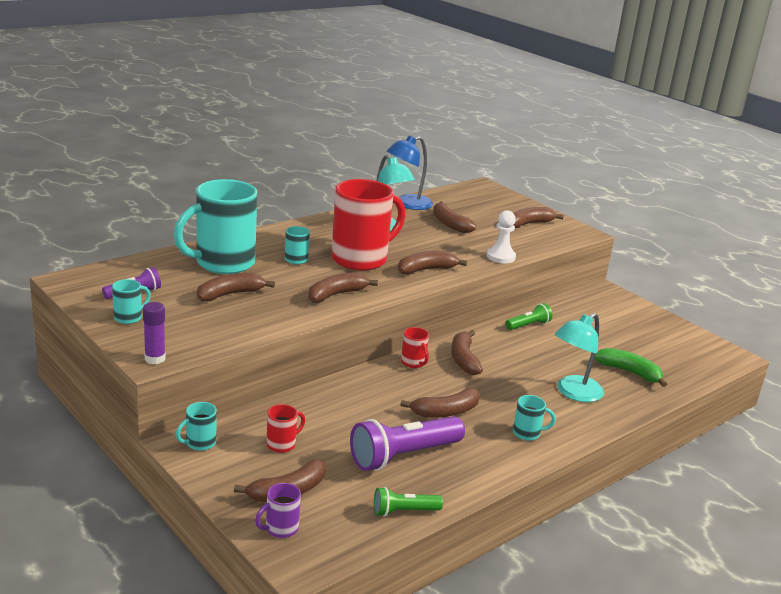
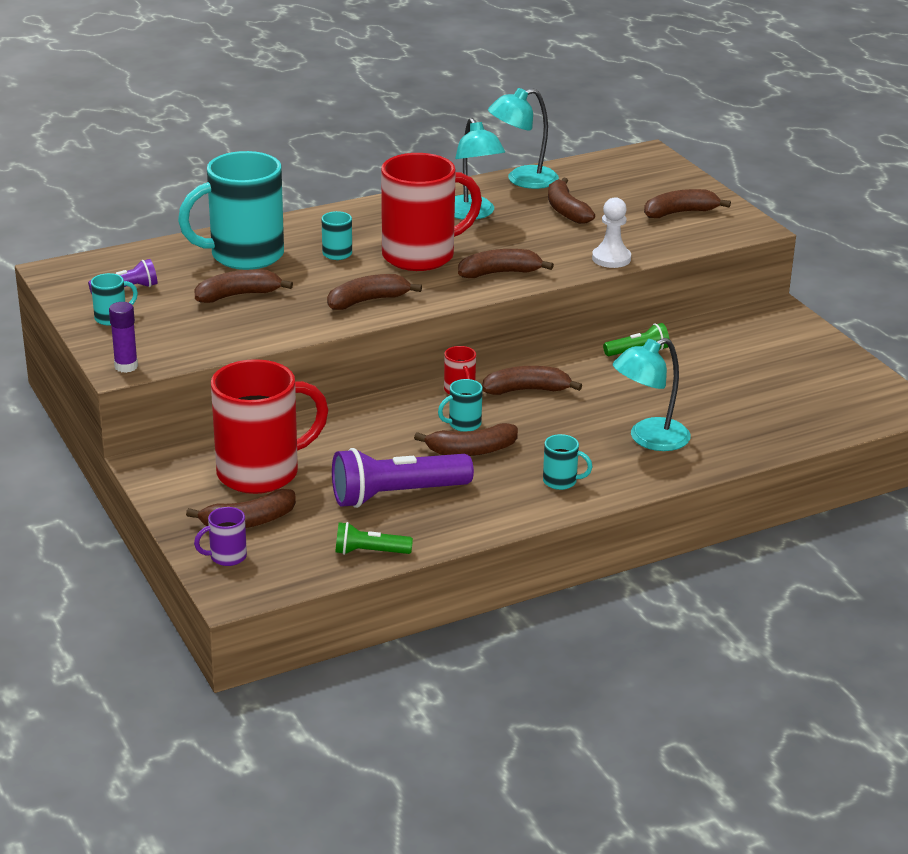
camera: 15 degrees right, 5 degrees up
(199, 443) = (169, 465): turquoise mug -> turquoise mug (463, 424)
(282, 444) = (261, 472): red mug -> red mug, size x2.41
(407, 204) = (522, 180): blue lamp -> turquoise lamp
(463, 359) = (527, 390): brown banana -> brown banana turned 75 degrees clockwise
(629, 372) = (741, 418): green banana -> none

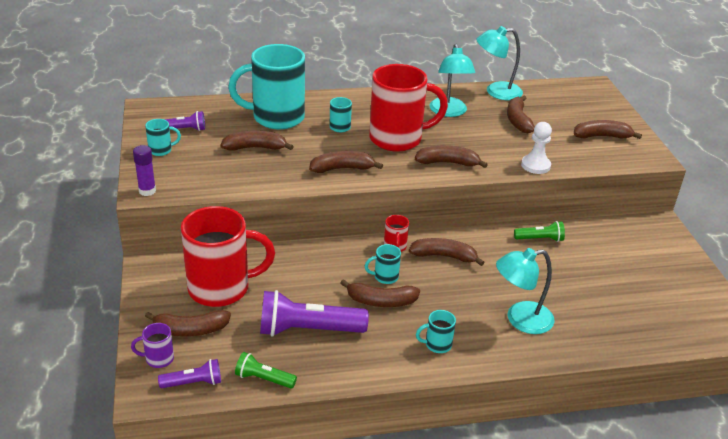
camera: 15 degrees right, 5 degrees up
(286, 571) = (193, 383): none -> purple flashlight
(561, 481) = (437, 345): turquoise mug -> turquoise mug turned 135 degrees clockwise

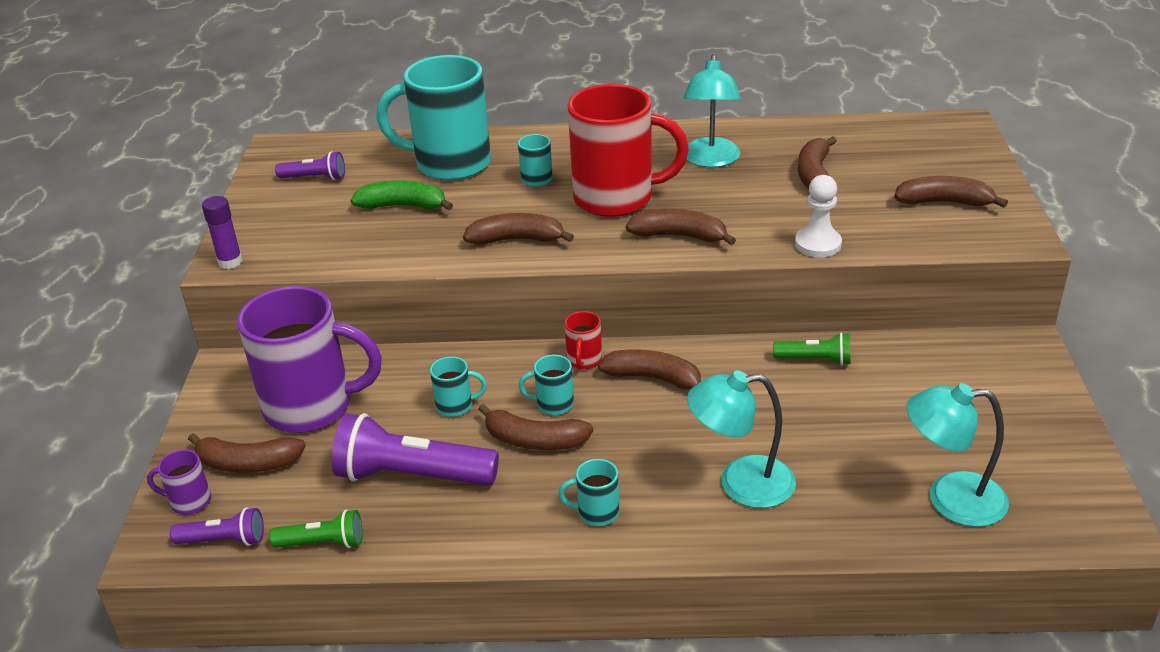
camera: 15 degrees right, 0 degrees up
(161, 150) = (272, 206): turquoise mug -> turquoise mug (456, 406)
(221, 288) = (312, 407): red mug -> purple mug
(255, 148) = (403, 206): brown banana -> green banana
(263, 379) = (323, 543): green flashlight -> green flashlight turned 150 degrees clockwise
(496, 92) = (796, 131): turquoise lamp -> turquoise lamp (950, 499)

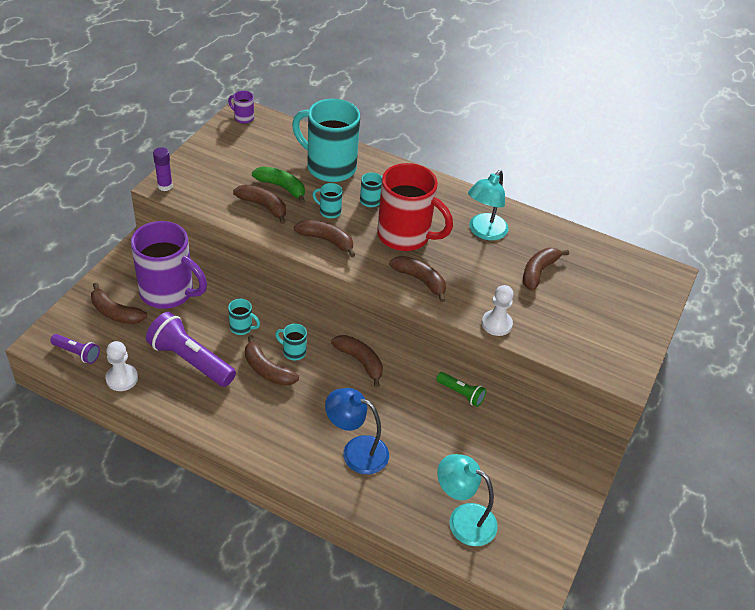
camera: 20 degrees right, 10 degrees up
(189, 501) = (74, 322): purple mug -> purple mug (243, 117)
(315, 178) = (248, 144): purple flashlight -> none
(323, 543) = (122, 378): green flashlight -> white pawn
(584, 360) = (330, 331): red mug -> none
(596, 512) = (267, 430): turquoise mug -> turquoise mug (329, 211)
(741, 483) = (356, 451): turquoise lamp -> blue lamp
(944, 202) = (601, 329): brown banana -> brown banana (263, 206)

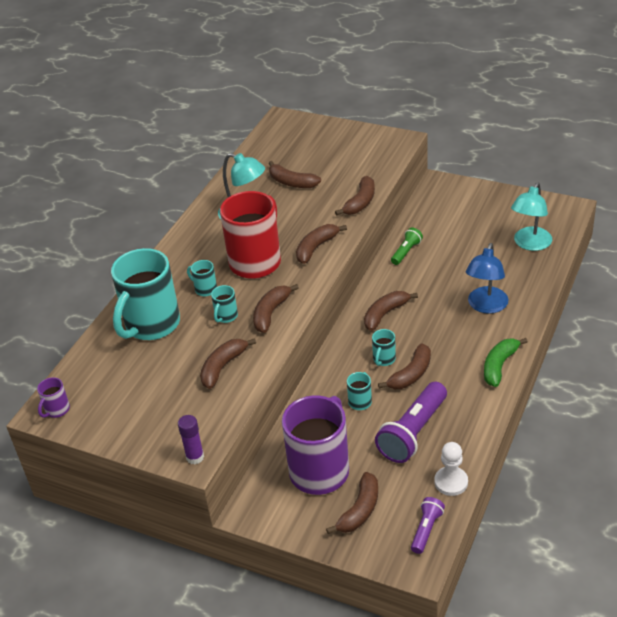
camera: 85 degrees left, 5 degrees down
(282, 187) = (189, 357): green banana -> green banana (499, 366)
(496, 324) = (360, 202): white pawn -> brown banana

